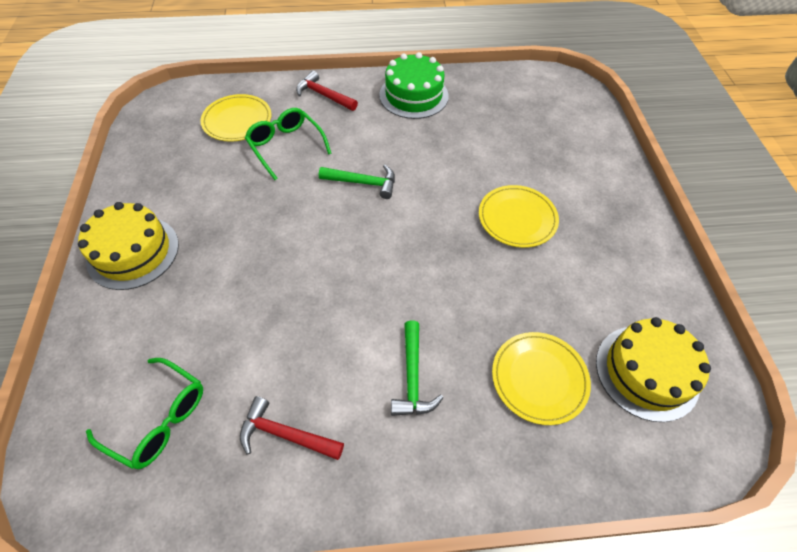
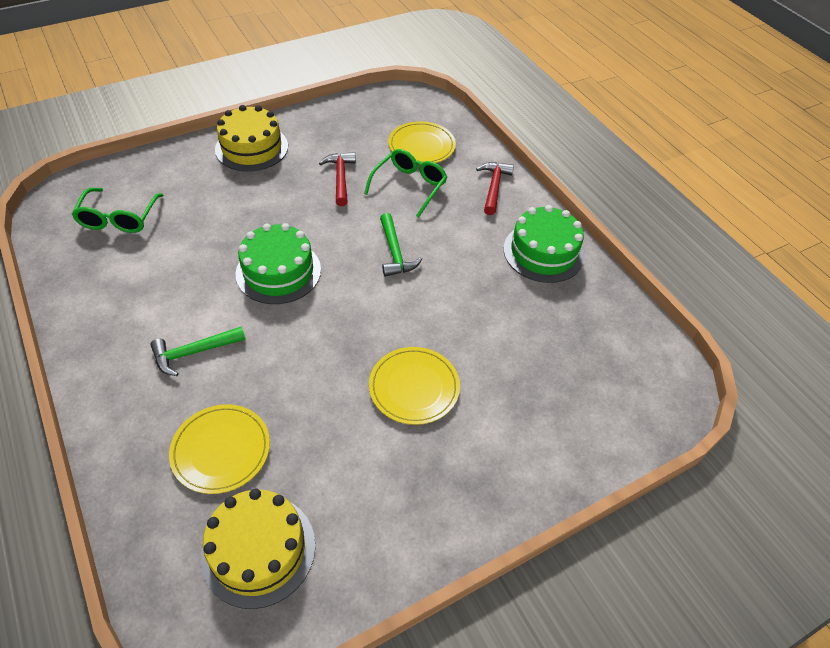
camera: 65 degrees right, 5 degrees down
(285, 434) = (122, 289): red hammer -> red hammer (340, 178)
(339, 276) = (278, 271): none -> green cake

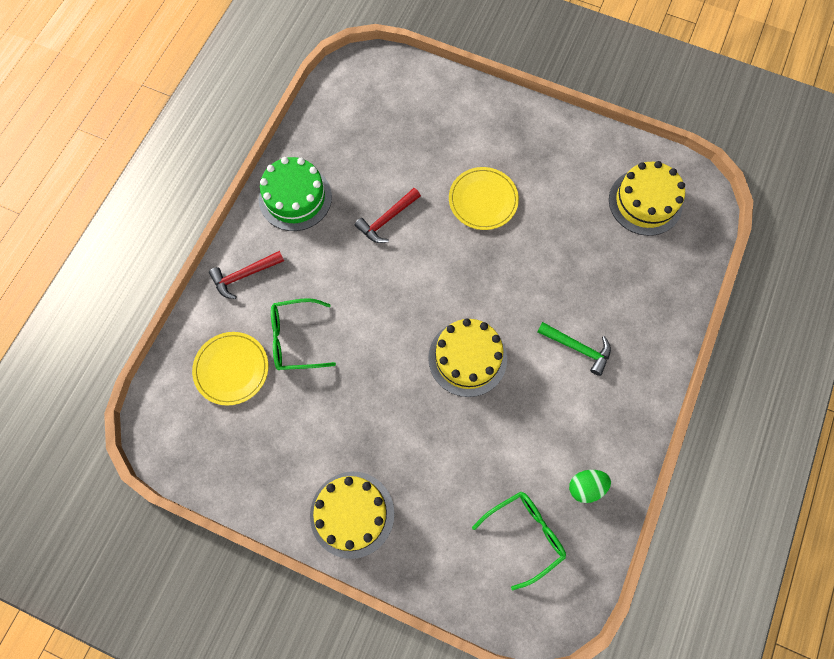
camera: 125 degrees left, 20 degrees up
(95, 274) = (586, 487): none -> green egg
(221, 450) = (618, 269): yellow plate -> none
(278, 271) = (467, 358): green cake -> yellow cake
(340, 178) = (329, 401): red hammer -> red hammer (387, 220)
(395, 252) = (380, 294): green hammer -> none

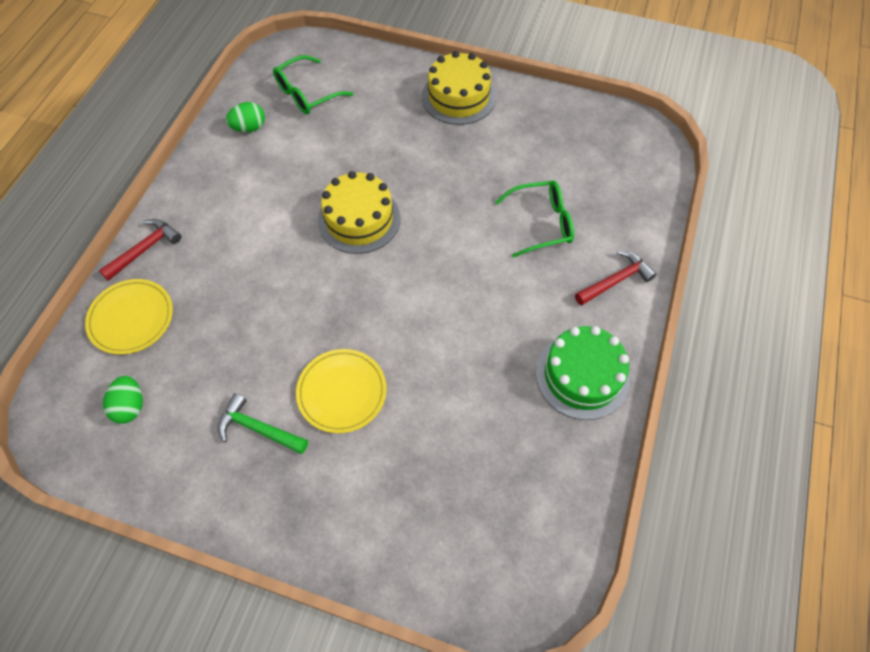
camera: 175 degrees right, 10 degrees down
(231, 369) = (599, 193): yellow plate -> yellow plate (131, 318)
(387, 220) = (462, 357): red hammer -> red hammer (145, 249)
(578, 348) = (241, 236): green hammer -> green hammer (258, 428)
(645, 202) = (130, 406): yellow cake -> green egg

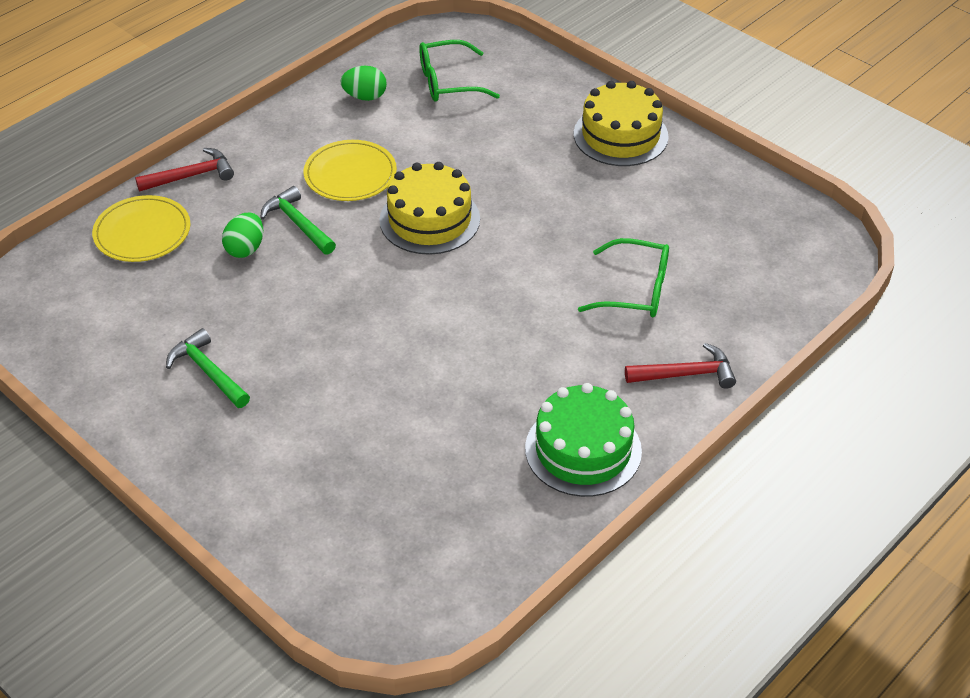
camera: 25 degrees right, 15 degrees down
(130, 406) = (97, 308): green egg -> green egg (245, 249)
(257, 261) = (297, 223): none -> green hammer
(342, 392) = (311, 370): yellow plate -> yellow plate (350, 174)

